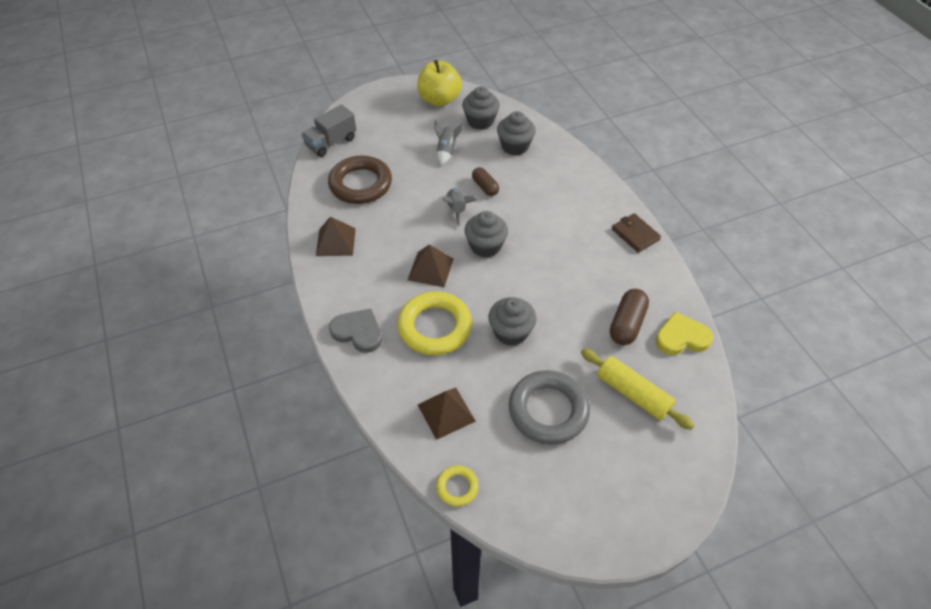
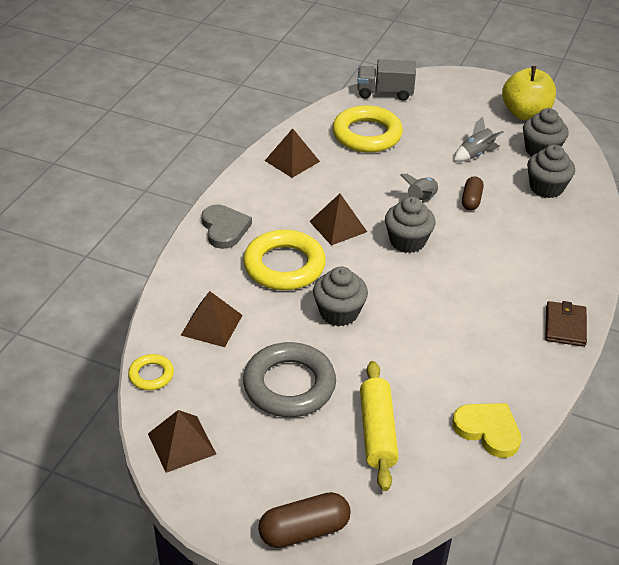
camera: 45 degrees right, 10 degrees down
(360, 184) = (367, 135): brown ring -> yellow ring
(541, 516) = (181, 443): none -> brown pyramid
(627, 324) = (450, 382): brown capsule -> brown capsule (304, 530)

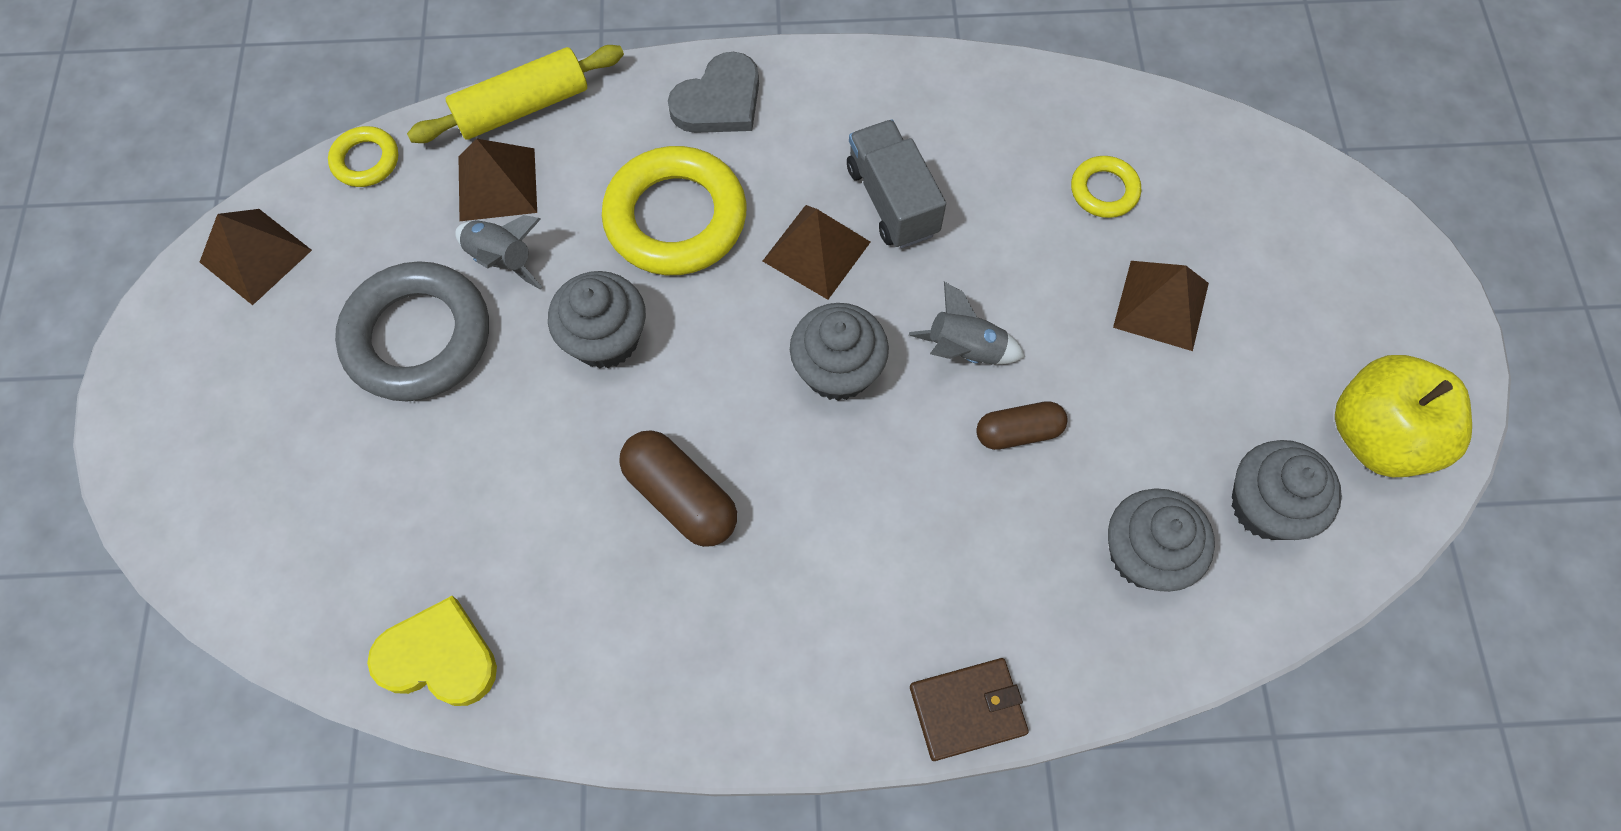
camera: 65 degrees right, 25 degrees up
(292, 161) = (950, 113): brown pyramid -> brown pyramid (1161, 305)
(304, 530) = (155, 471): brown capsule -> brown capsule (681, 496)
(367, 135) = (1104, 190): yellow ring -> yellow ring, size x0.49
(377, 432) = (372, 494): yellow rolling pin -> yellow rolling pin (522, 107)
(385, 93) = (1260, 166): grey truck -> grey truck (892, 200)
(475, 154) = (1168, 391): grey rocket -> grey rocket (502, 259)
(488, 430) = (438, 657): yellow heart -> yellow heart turned 90 degrees counterclockwise
(565, 326) = (748, 709): brown wallet -> brown wallet (967, 709)

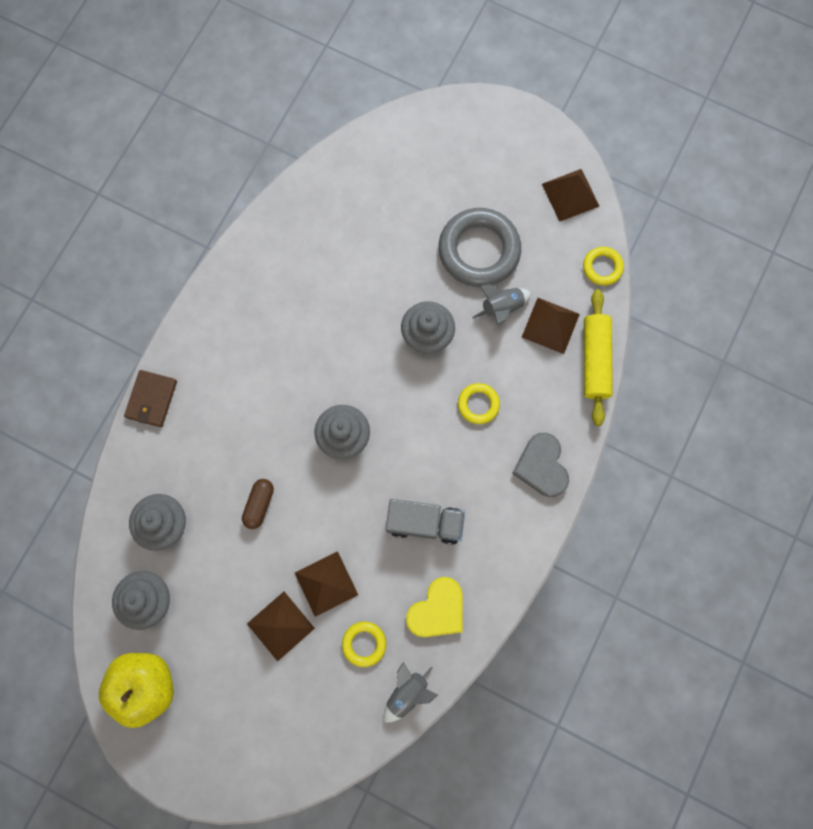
camera: 120 degrees right, 10 degrees up
(438, 657) = (313, 195): yellow heart -> yellow heart (437, 610)
(676, 218) = (478, 404): yellow ring -> yellow ring, size x0.49
(681, 496) = (324, 330): brown capsule -> none
(816, 251) = (417, 465): brown pyramid -> brown pyramid (326, 583)
(964, 350) = (317, 506): grey rocket -> grey rocket (407, 692)

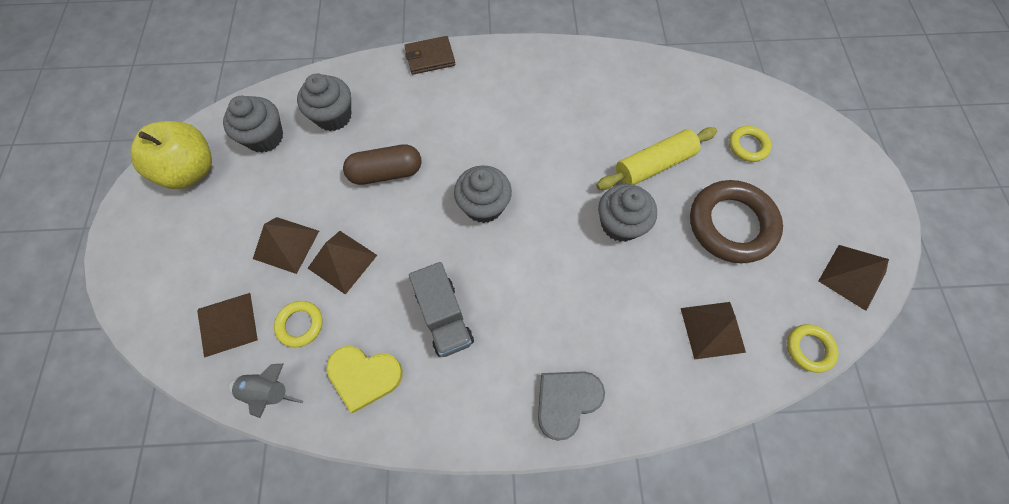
camera: 60 degrees right, 10 degrees down
(259, 504) = (386, 172): brown capsule -> brown capsule, size x1.52
(328, 705) = (227, 324): none -> brown pyramid
(478, 404) = (588, 304): yellow ring -> yellow ring (748, 146)
(479, 250) = (731, 224): grey ring -> brown ring
(502, 308) = (694, 274): grey rocket -> none
(595, 360) = (711, 395): yellow rolling pin -> yellow rolling pin (654, 165)

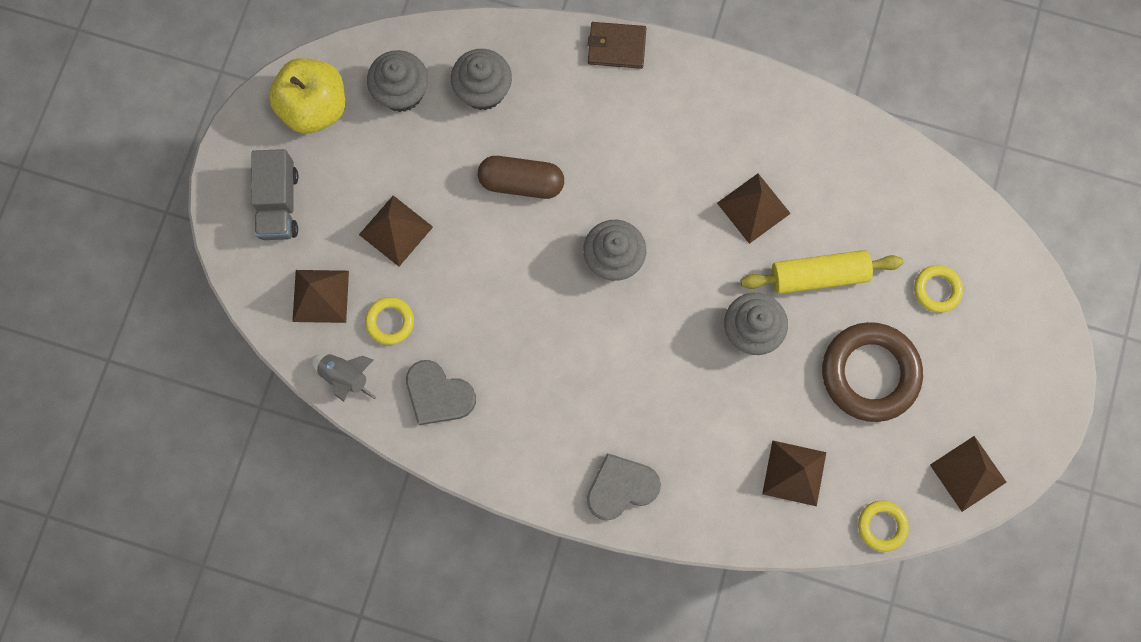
camera: 20 degrees right, 10 degrees up
(342, 261) = (448, 270): brown pyramid -> brown pyramid (753, 208)
(364, 376) = (438, 394): yellow heart -> grey heart
(444, 317) = (532, 364): grey truck -> grey truck (279, 203)

